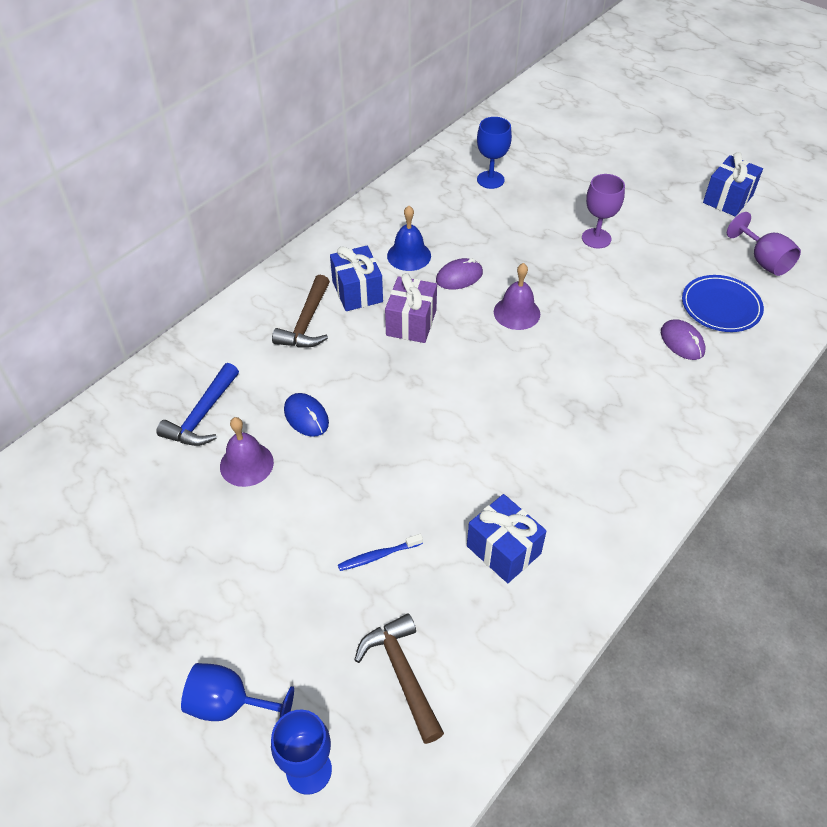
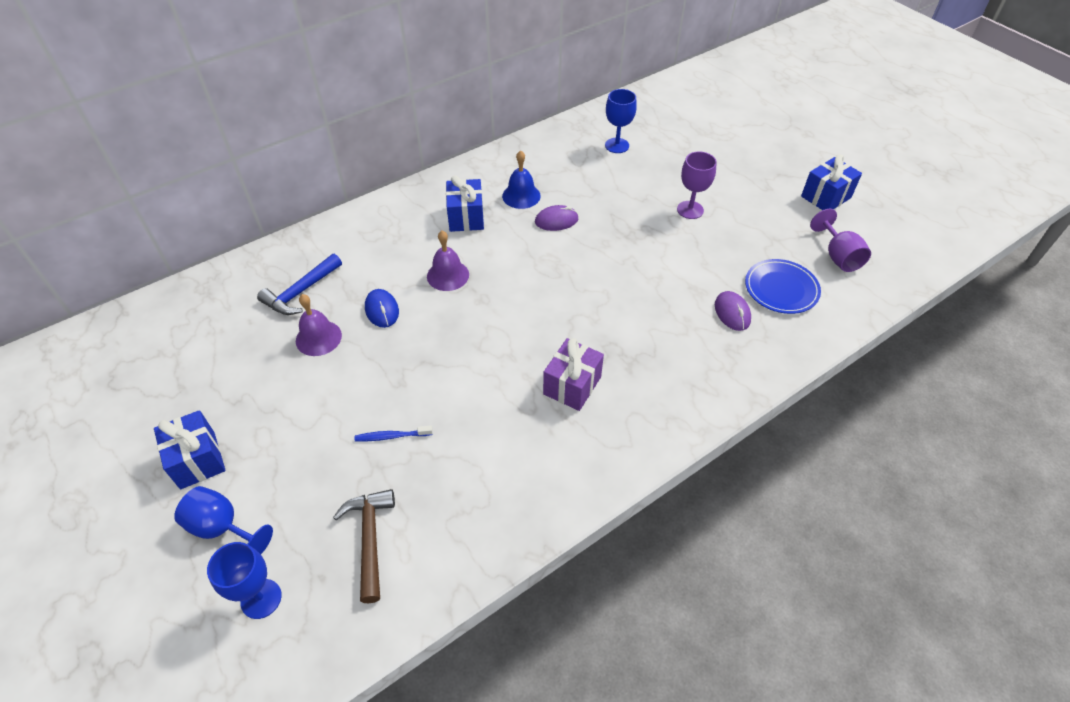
camera: 15 degrees right, 0 degrees up
(306, 323) = (414, 235): brown hammer -> none
(411, 323) = (500, 251): purple gift -> purple gift (572, 385)
(503, 550) = (499, 456): blue gift -> blue gift (197, 460)
(516, 312) = (593, 259): purple bell -> purple bell (448, 275)

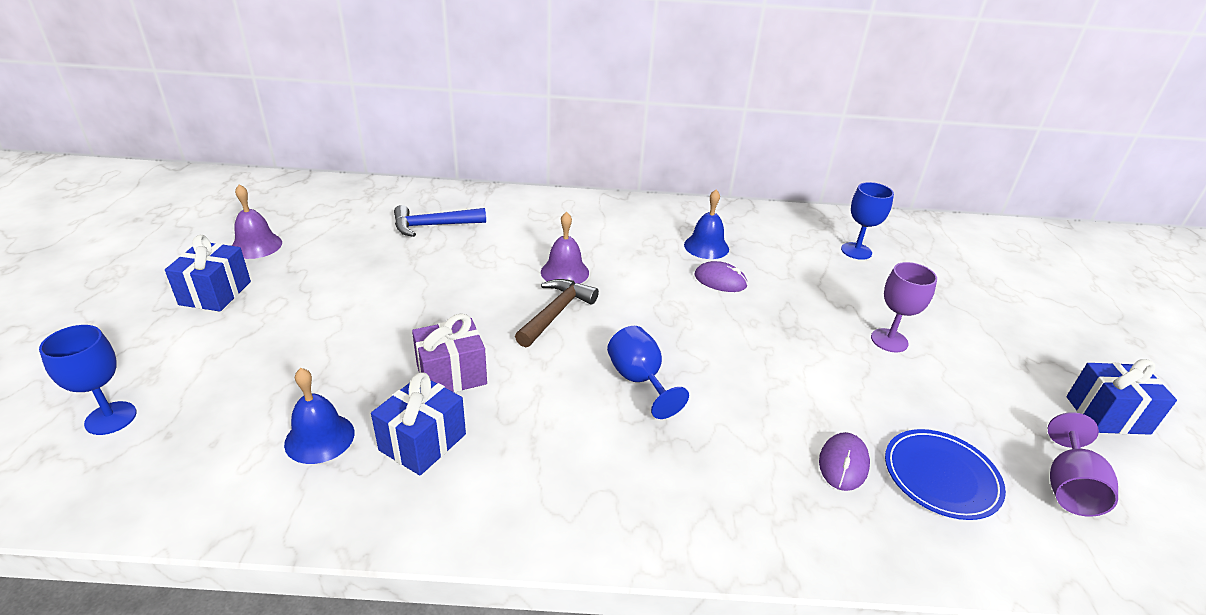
camera: 35 degrees right, 15 degrees down
(222, 528) = (163, 348): blue goblet -> blue goblet (639, 380)
(318, 338) = (404, 262): purple bell -> purple bell (256, 245)
(370, 539) = (240, 431): brown hammer -> brown hammer (556, 313)
(382, 310) = (477, 268): blue mouse -> none
(392, 436) = (363, 364): blue toothbrush -> none
(429, 504) = (319, 438): none -> blue bell
(466, 217) = (634, 239): blue gift -> blue gift (423, 442)
(572, 385) = (573, 424): purple gift -> purple gift (451, 375)

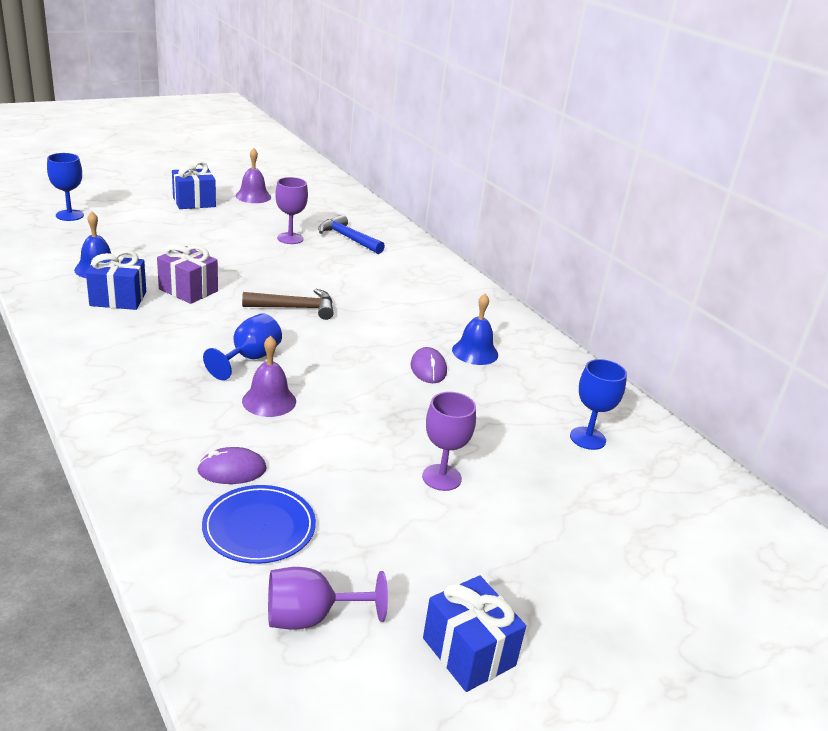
camera: 55 degrees right, 5 degrees down
(395, 260) = (290, 238): none -> purple goblet
(564, 272) = (352, 299): purple bell -> purple bell (269, 401)

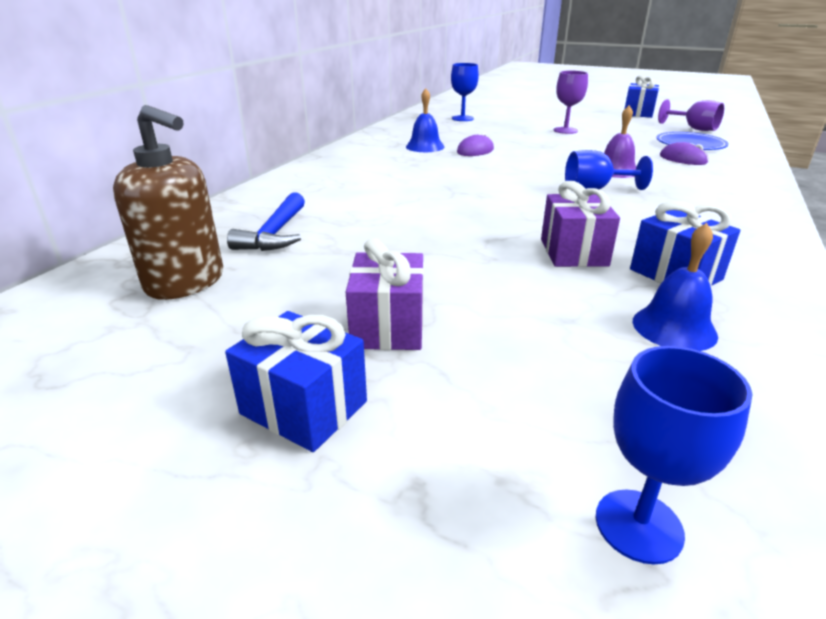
camera: 120 degrees left, 0 degrees up
(212, 226) = (388, 326): none -> purple gift
(253, 196) = (181, 363): purple bell -> none
(290, 238) = (333, 260): purple goblet -> none
(295, 308) = (490, 202): brown hammer -> none
(319, 210) = (186, 282): none -> brown soap dispenser

